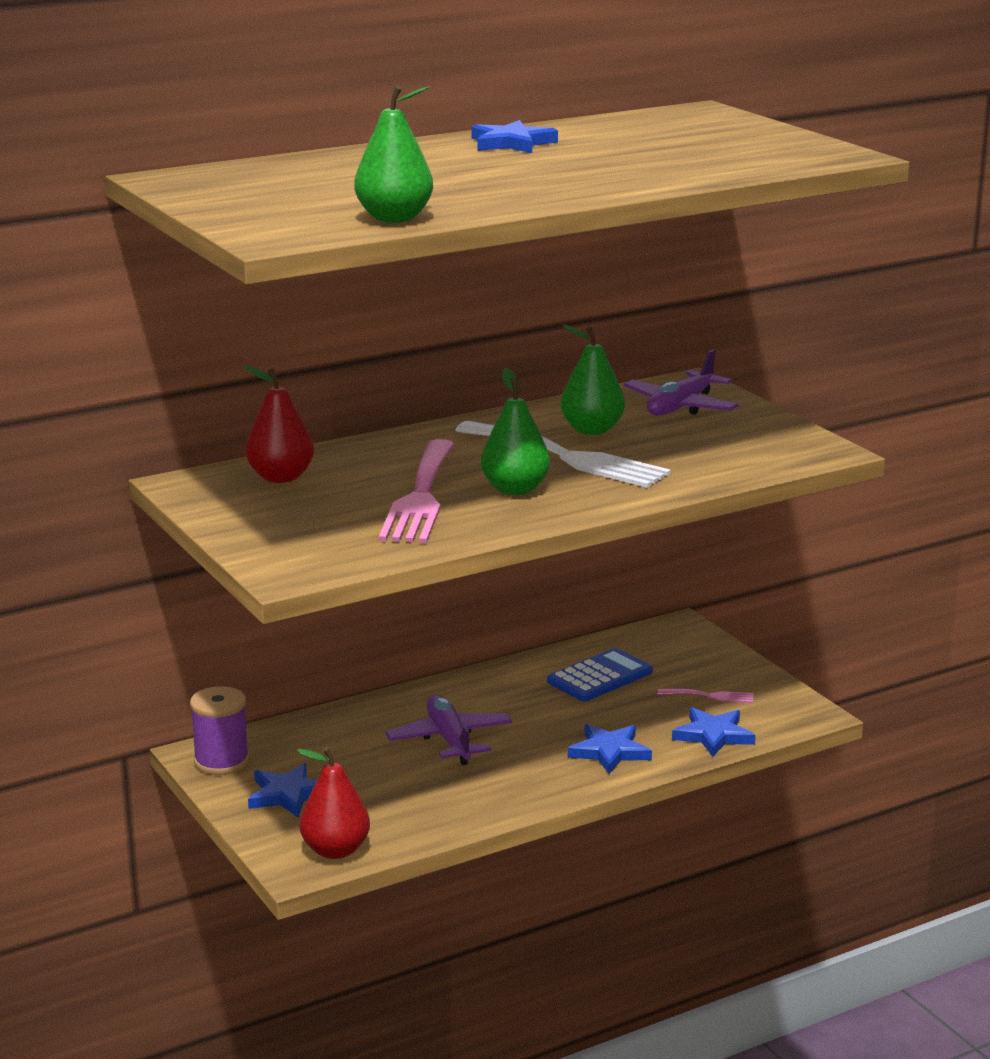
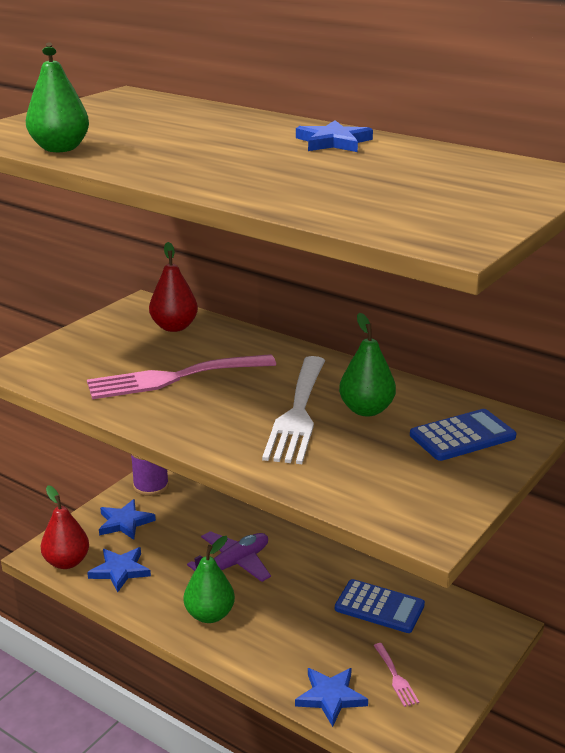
camera: 65 degrees right, 5 degrees up
(515, 489) = (214, 407): green pear -> green pear (209, 615)
(609, 752) = (266, 645): blue star -> blue star (120, 570)
(680, 406) = (462, 436): purple plane -> blue calculator

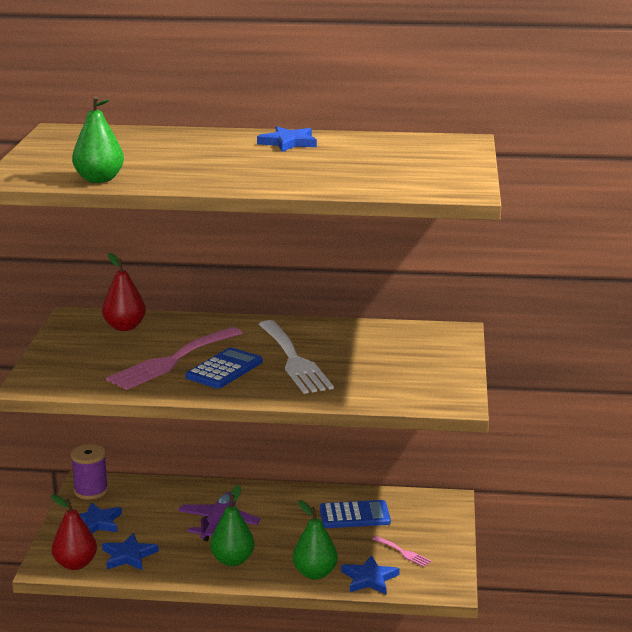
camera: 30 degrees left, 5 degrees down
(366, 410) = (339, 346): green pear -> green pear (315, 573)
(462, 436) = (420, 346): blue calculator -> blue calculator (224, 369)

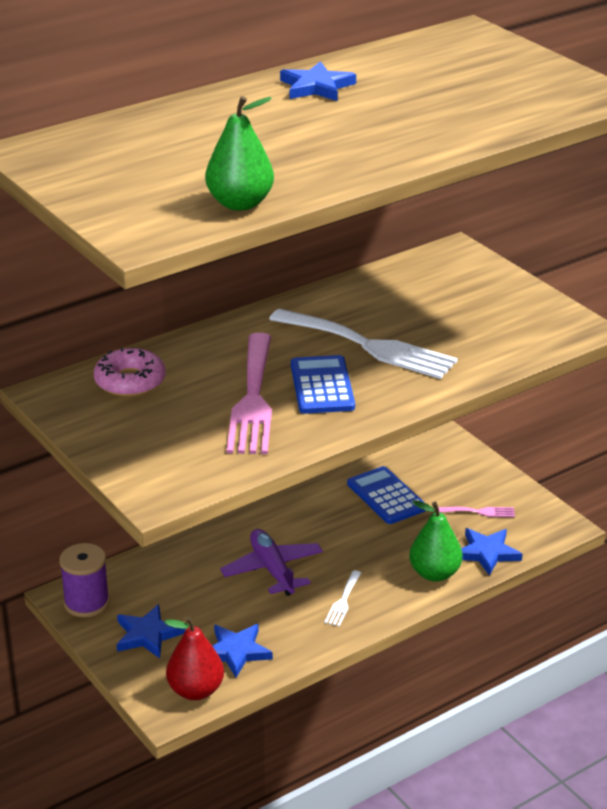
camera: 40 degrees left, 10 degrees up
(125, 327) = (130, 381): red pear -> pink donut
(232, 560) = (343, 601): green pear -> white fork
(354, 515) = (386, 496): blue calculator -> blue calculator turned 75 degrees counterclockwise

